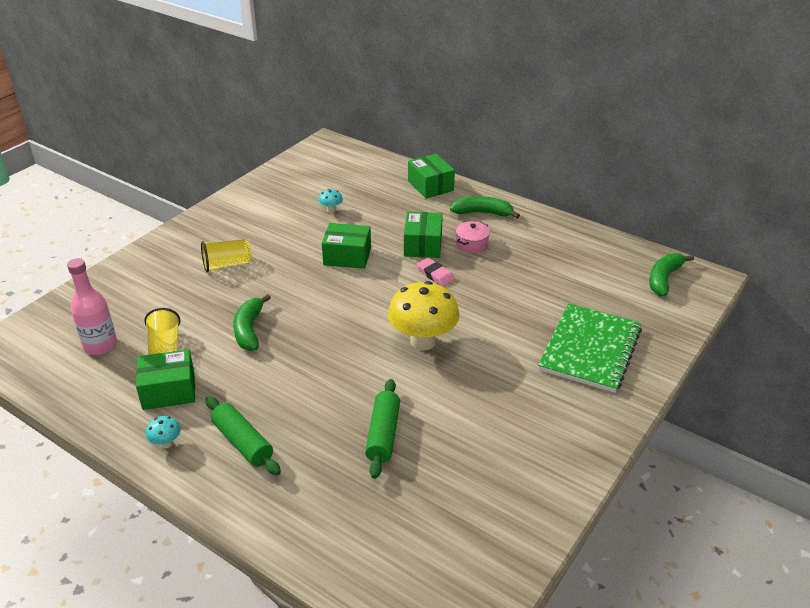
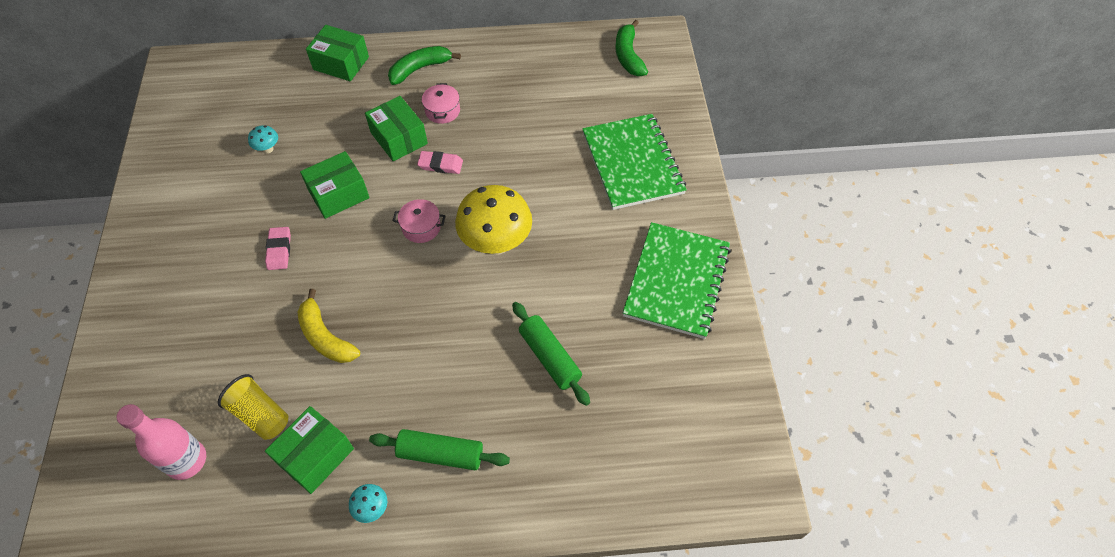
camera: 40 degrees left, 20 degrees up
(227, 265) = (223, 280): yellow cup -> none
(249, 330) = (325, 337): green banana -> yellow banana
(276, 267) = (279, 250): none -> pink eraser
(380, 303) = (421, 227): none -> pink pot
(542, 448) = (676, 281): none -> green notebook

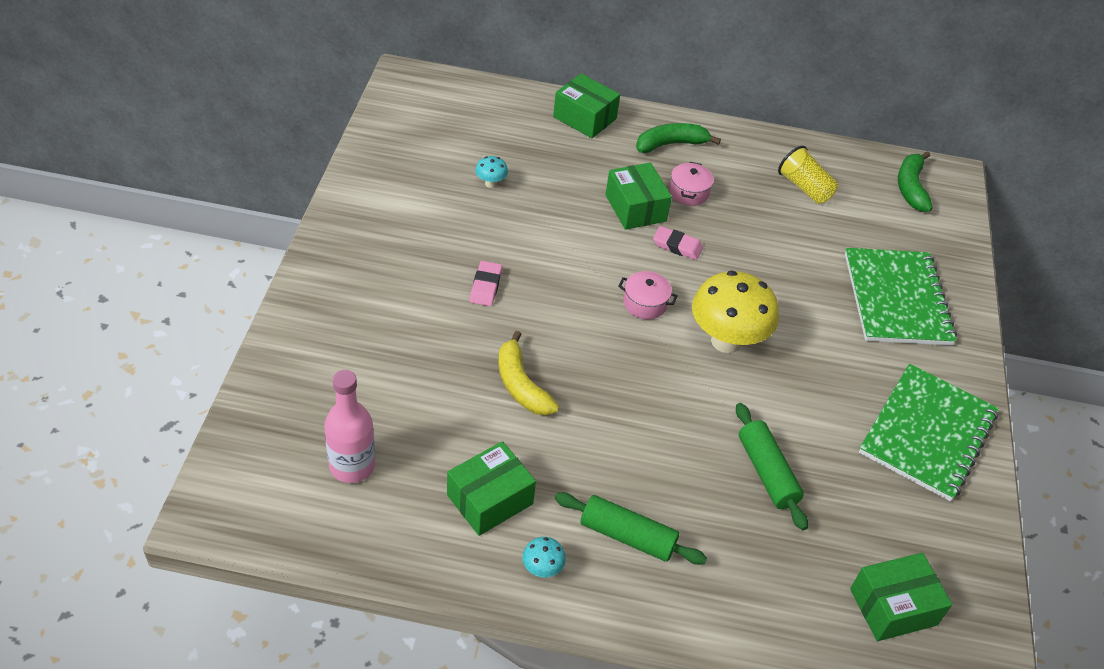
camera: 10 degrees right, 10 degrees down
(260, 414) = (438, 442): yellow cup -> yellow cup (804, 188)
(339, 194) = (560, 247): green box -> green box (893, 607)

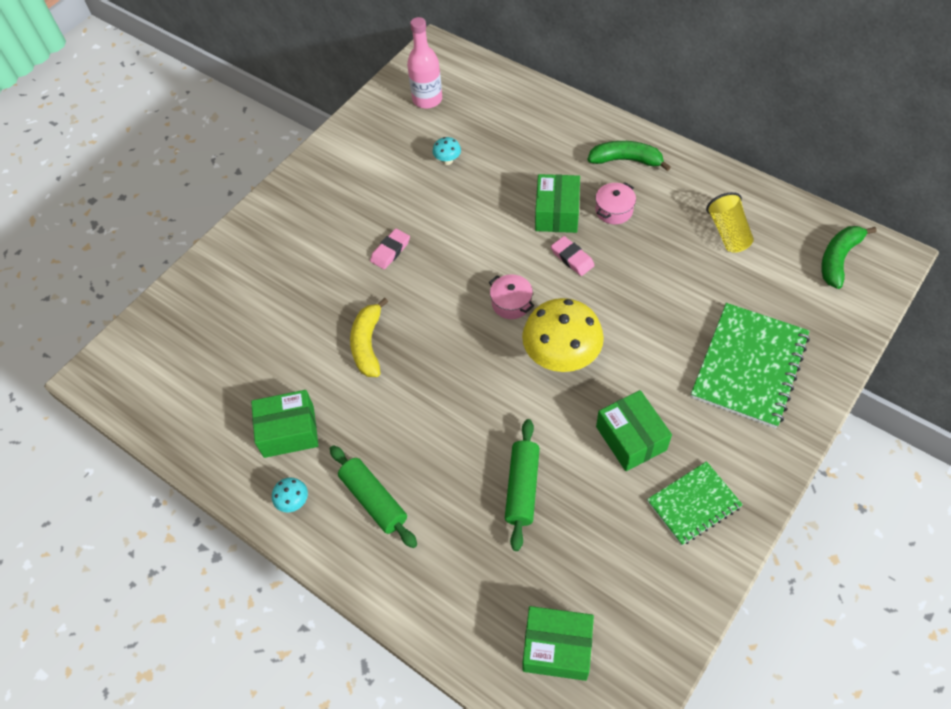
camera: 35 degrees right, 10 degrees up
(352, 466) = (208, 369): pink bottle -> pink bottle (427, 99)
(584, 118) = (563, 118): green box -> green box (631, 438)
(927, 433) = (693, 504): green notebook -> green notebook, size x0.60

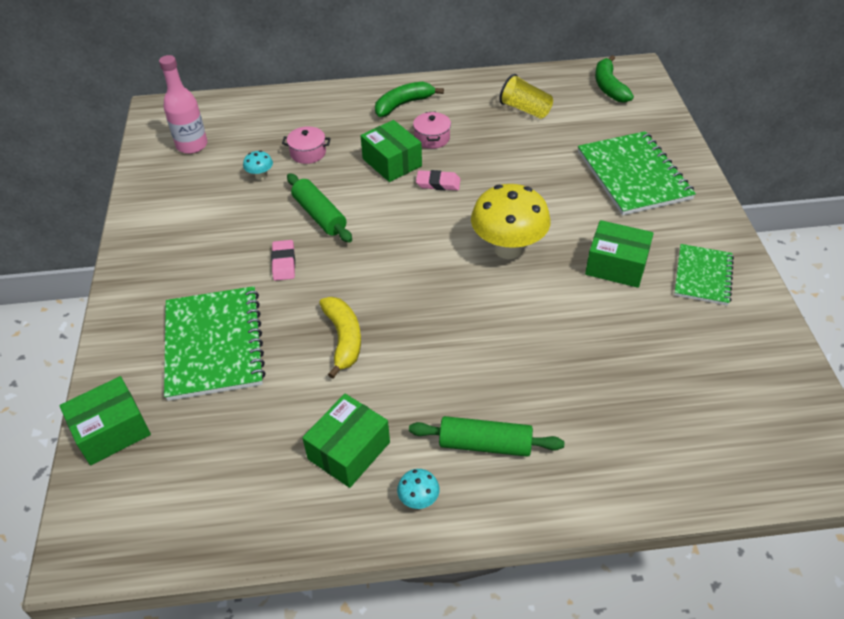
camera: 45 degrees left, 10 degrees down
(287, 285) = (214, 344): none -> green notebook
(368, 344) = (343, 339): yellow banana -> yellow banana turned 150 degrees counterclockwise
(511, 303) = (428, 238): pink pot -> pink pot (308, 153)
(522, 488) = (584, 349): green rolling pin -> green rolling pin (319, 215)
(557, 648) = (737, 432): green box -> green box (112, 431)

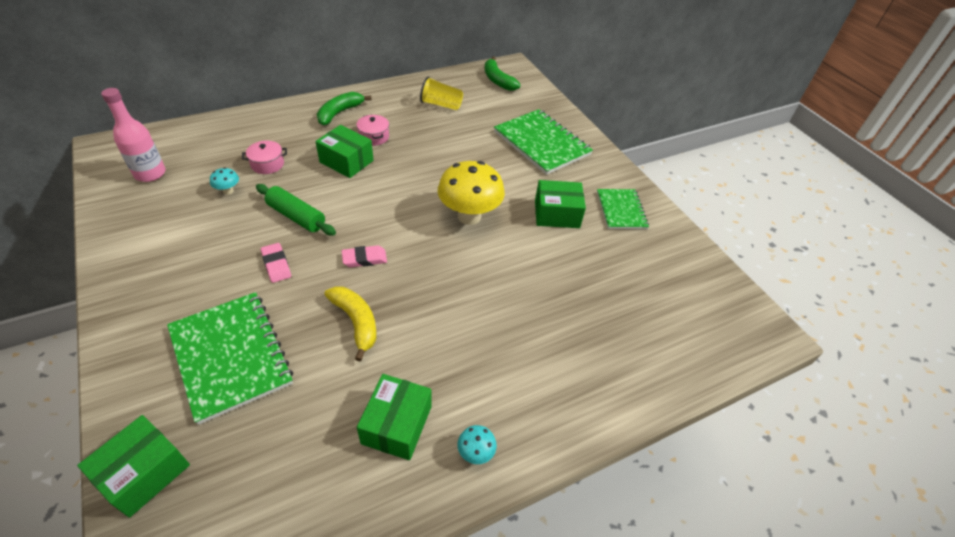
camera: 25 degrees left, 0 degrees up
(438, 183) = (392, 172): pink eraser -> pink eraser (364, 259)
(485, 444) = (513, 386): green rolling pin -> none

